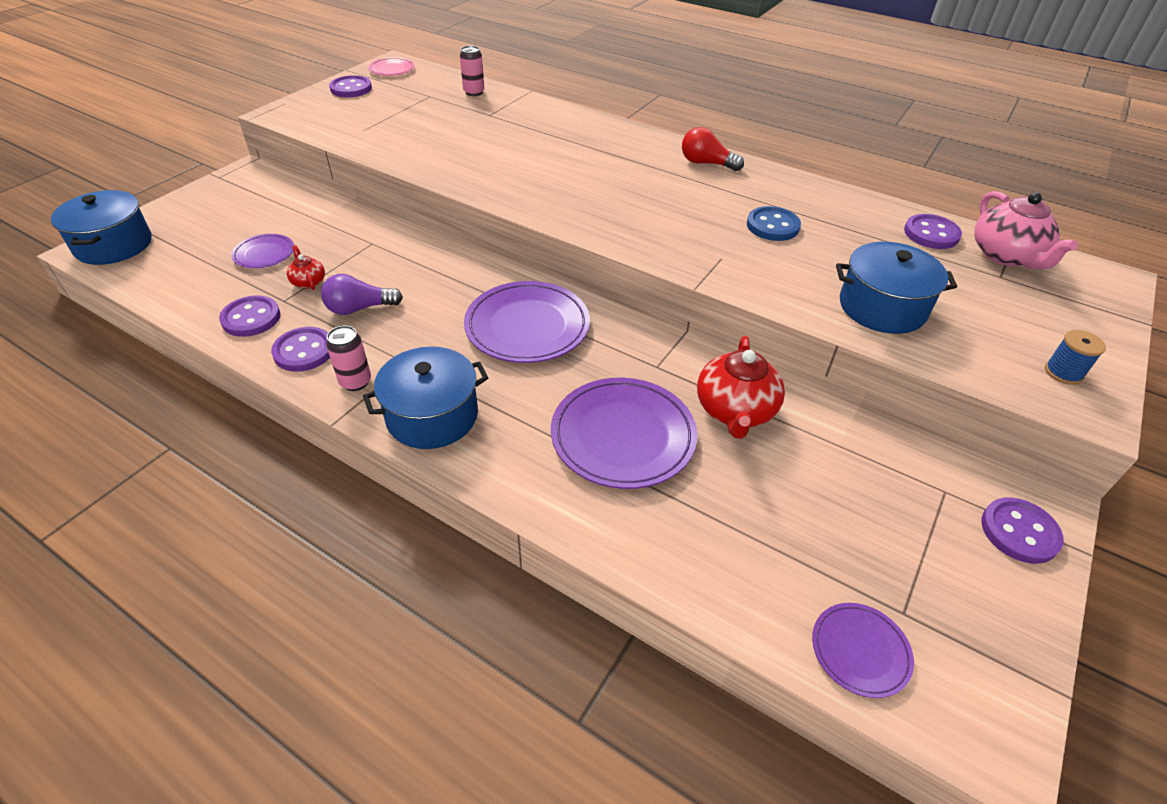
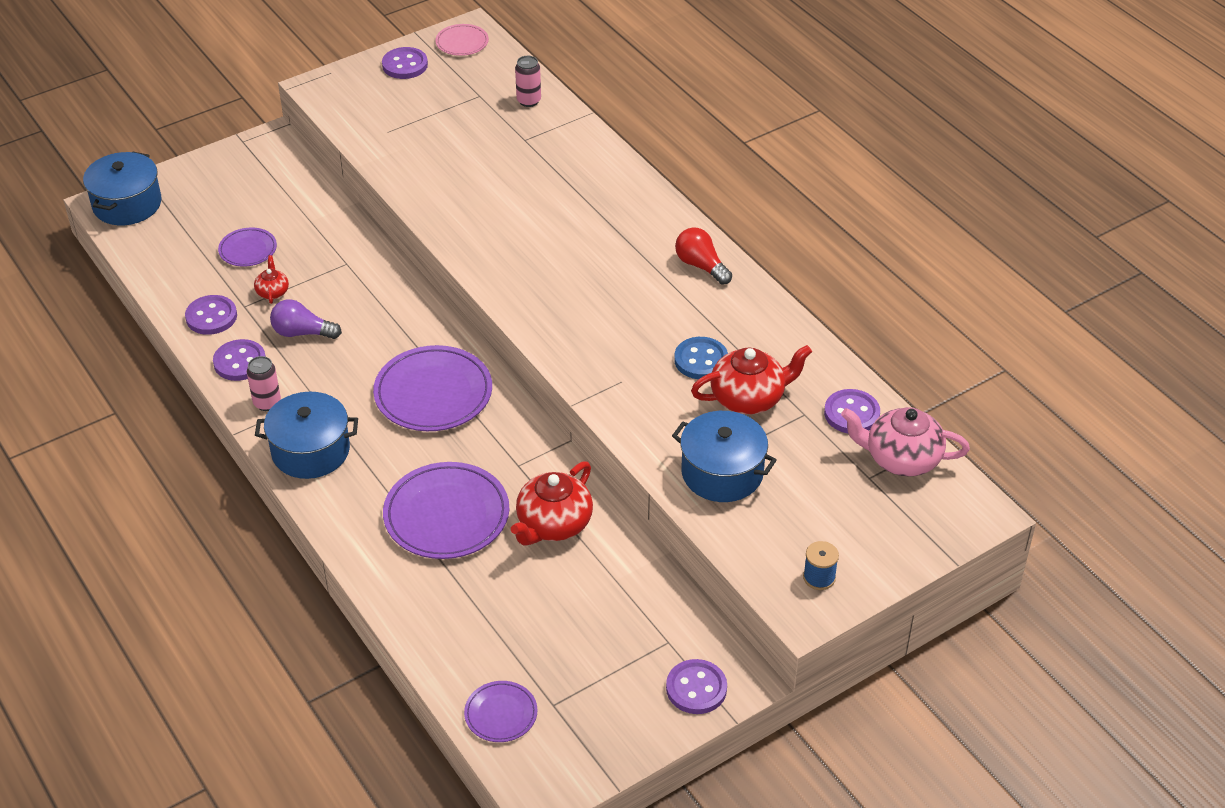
camera: 25 degrees right, 0 degrees up
(840, 243) = (749, 398): none -> red teapot
(1006, 256) = (901, 459): pink teapot -> pink teapot turned 90 degrees clockwise

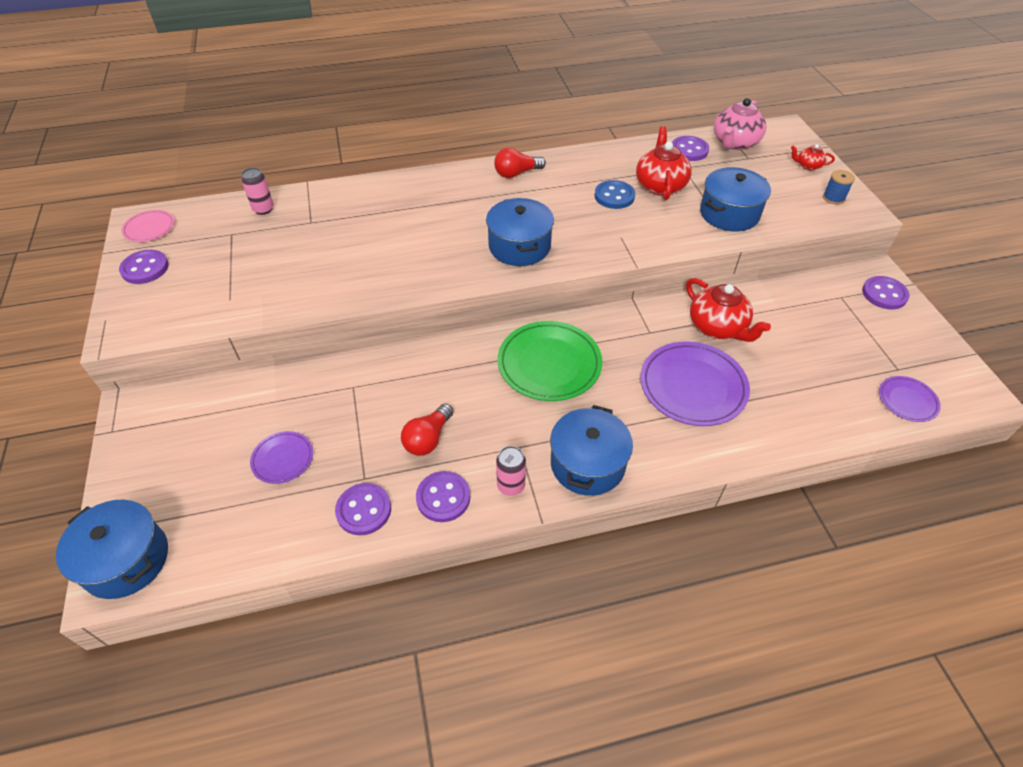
camera: 70 degrees left, 5 degrees up
(272, 292) = (357, 451): red teapot -> red teapot (808, 166)
(302, 333) = (428, 438): purple light bulb -> red light bulb
(433, 393) = (549, 364): purple plate -> green plate
(561, 302) = (519, 246): none -> blue pot

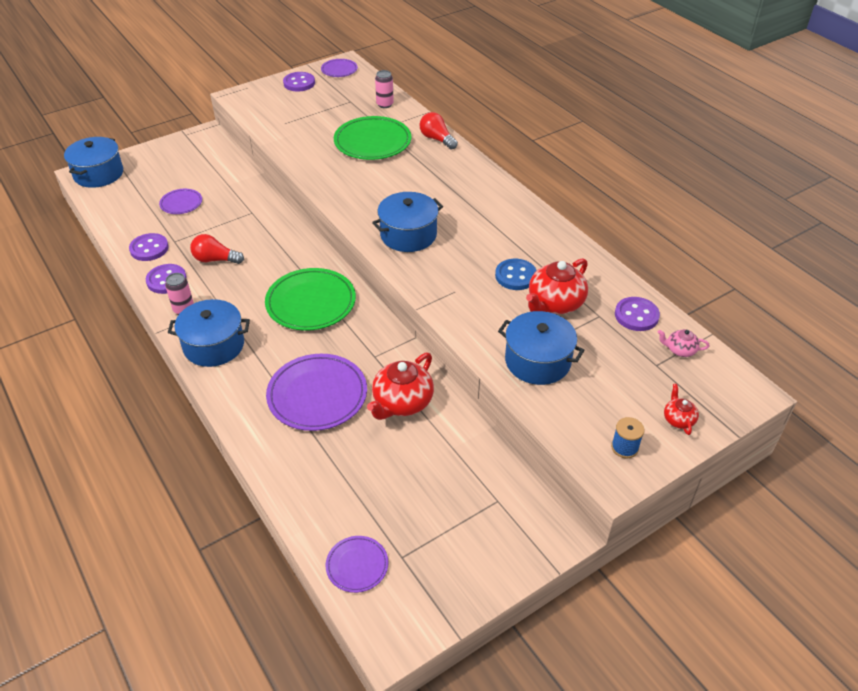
camera: 70 degrees right, 5 degrees down
(149, 228) = (339, 70): pink plate -> purple plate
(333, 235) = (372, 142): none -> green plate
(516, 173) = (512, 210): red light bulb -> red light bulb (437, 139)
(660, 185) = (555, 304): red teapot -> red teapot turned 150 degrees clockwise
(734, 143) = (680, 350): pink teapot -> pink teapot, size x0.50
(884, 294) = (523, 542): purple button -> none

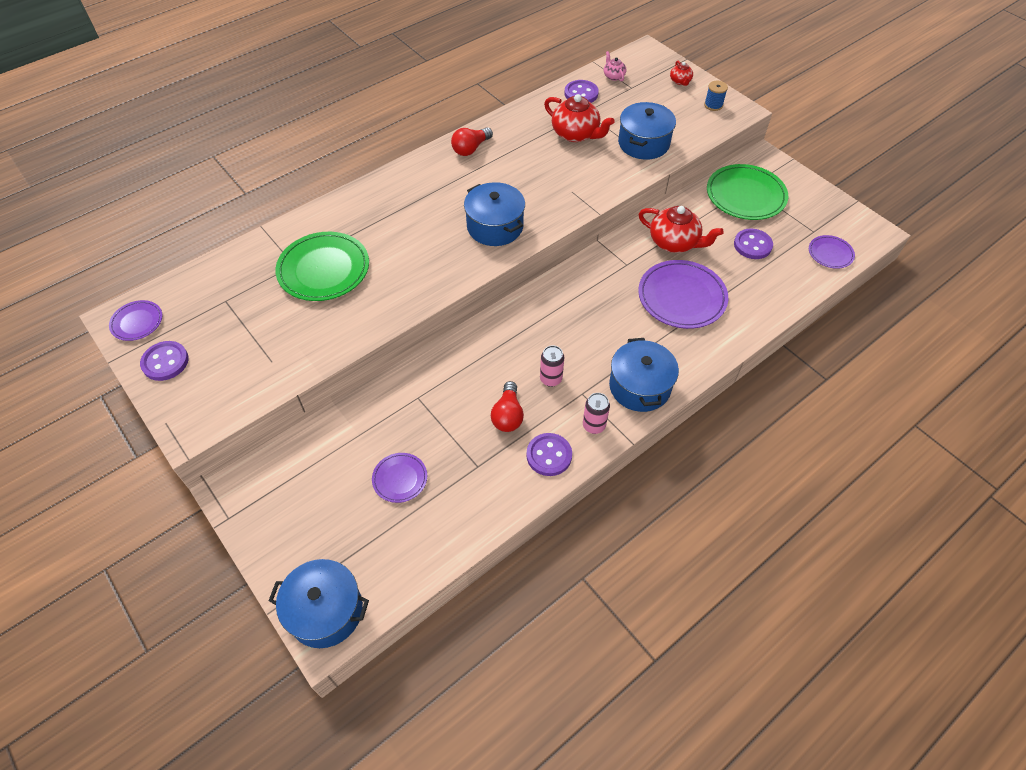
camera: 95 degrees left, 10 degrees up
(149, 248) = (494, 490): purple button -> purple button (752, 245)
(311, 303) = (565, 319): green plate -> green plate (745, 195)
(385, 104) = (238, 267): pink can -> pink can (551, 379)
(437, 139) = (322, 216): red light bulb -> red light bulb (471, 149)
(515, 276) = (545, 155): blue button -> none
(678, 419) = (680, 81): red teapot -> red teapot turned 90 degrees counterclockwise
(680, 350) = (613, 76): pink teapot -> pink teapot turned 150 degrees clockwise

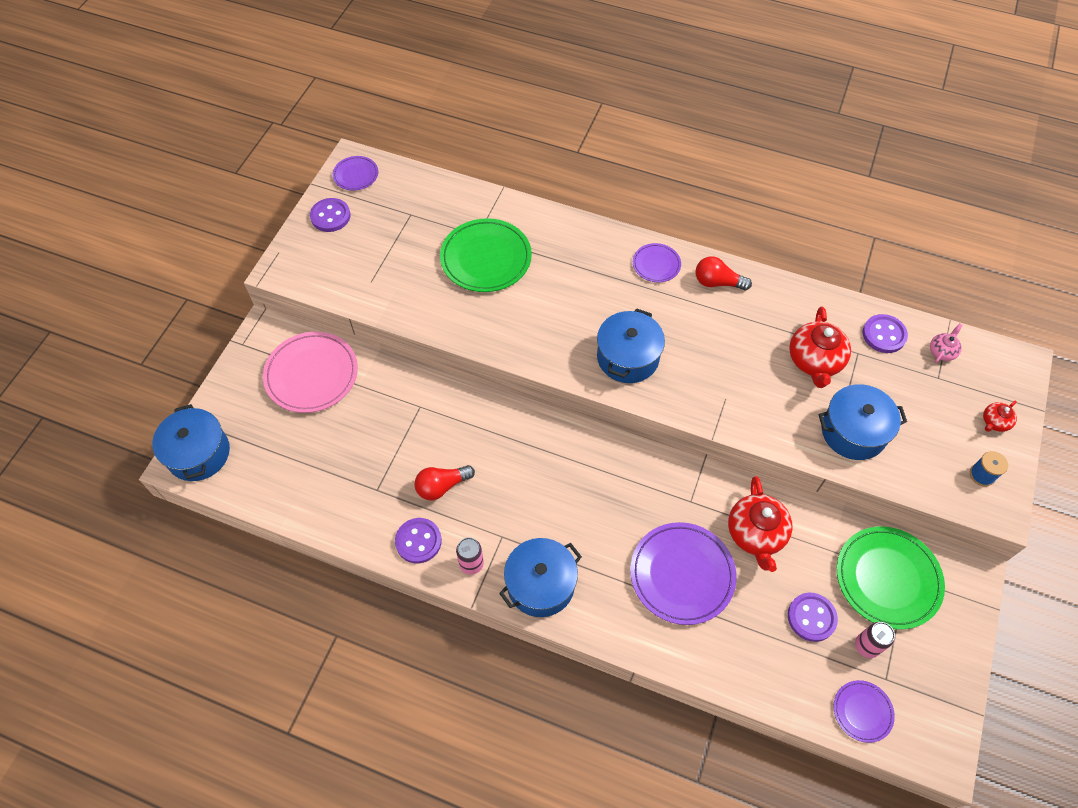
camera: 60 degrees right, 5 degrees up
(315, 469) = (312, 374): none -> pink plate
(400, 479) = (334, 438): purple plate -> purple plate (656, 264)
(551, 379) = (502, 501): pink can -> pink can (866, 646)

